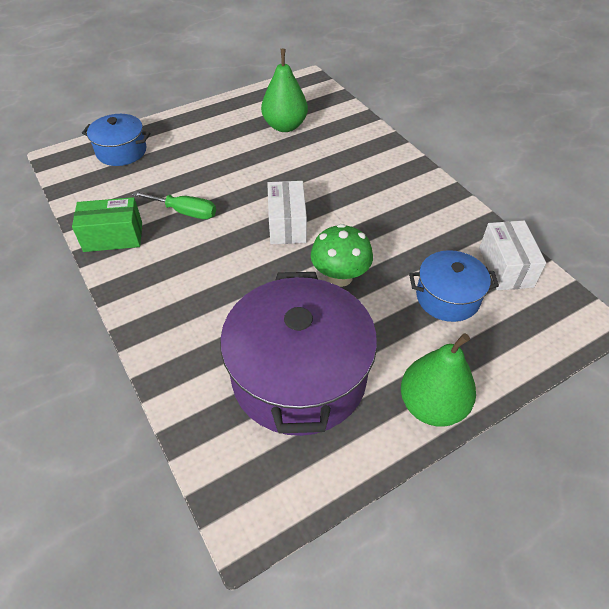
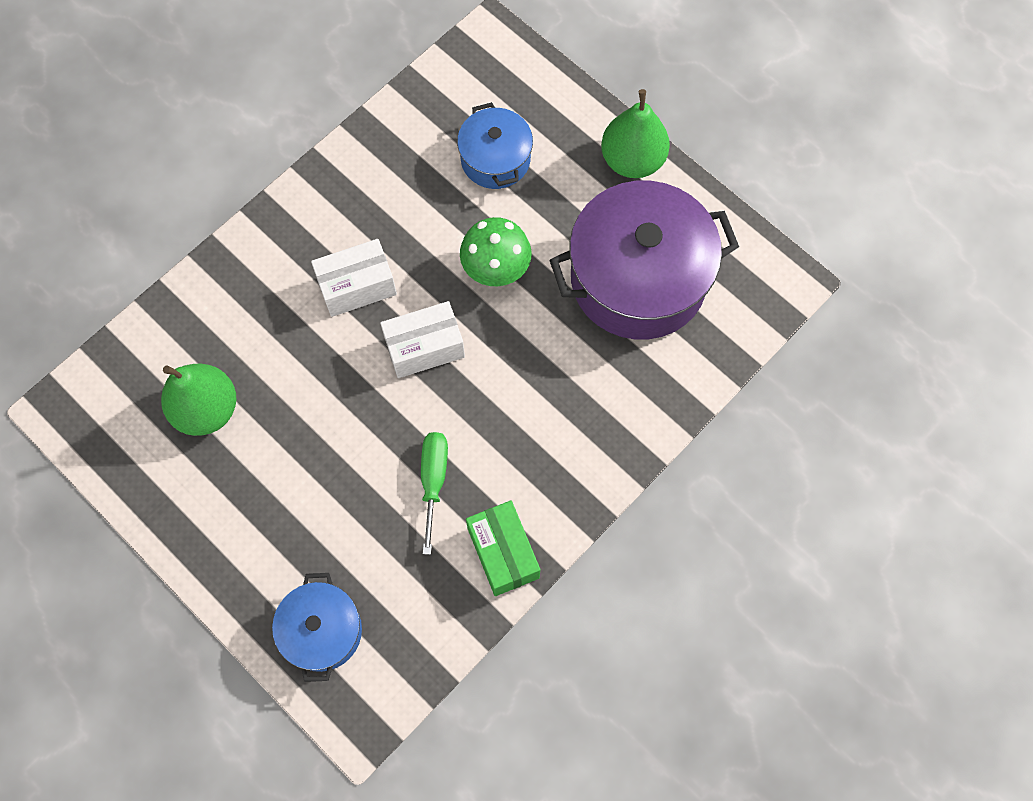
camera: 105 degrees left, 20 degrees up
(505, 267) = (434, 107): white box -> white box (357, 286)

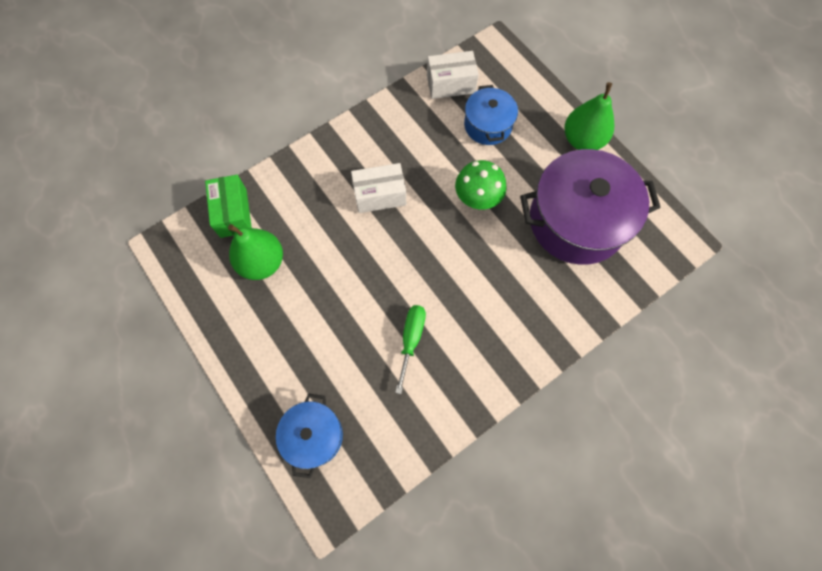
camera: 10 degrees right, 0 degrees up
(424, 348) = (419, 244): white box -> white box (450, 84)
(503, 553) = (453, 401): green box -> green box (233, 213)

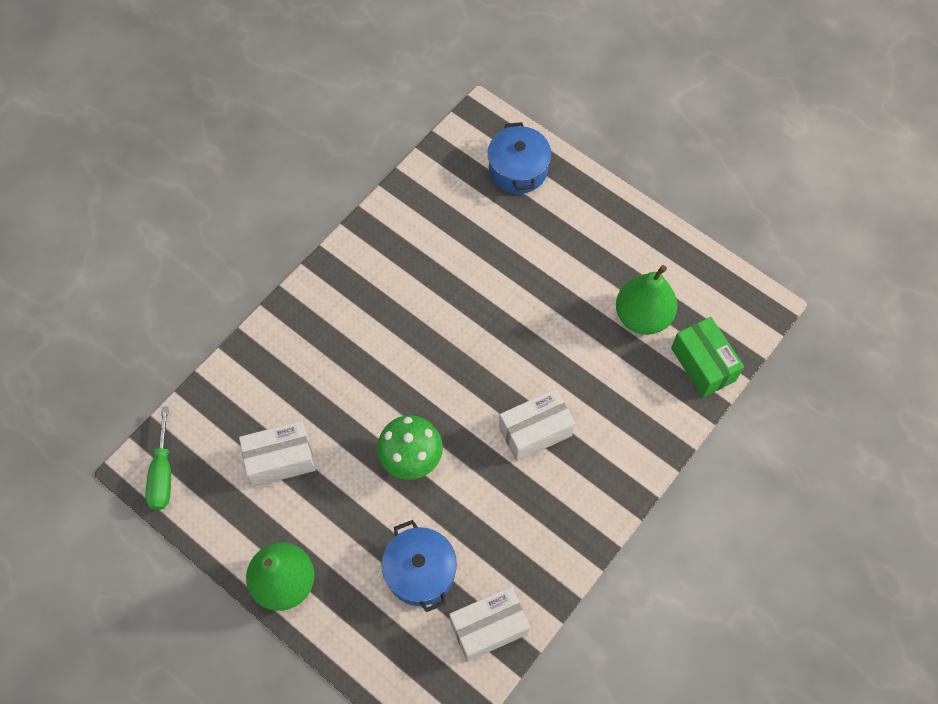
camera: 165 degrees right, 5 degrees down
(411, 339) = (448, 277): green screwdriver -> green screwdriver (162, 473)
(576, 221) = (280, 460): purple pot -> white box

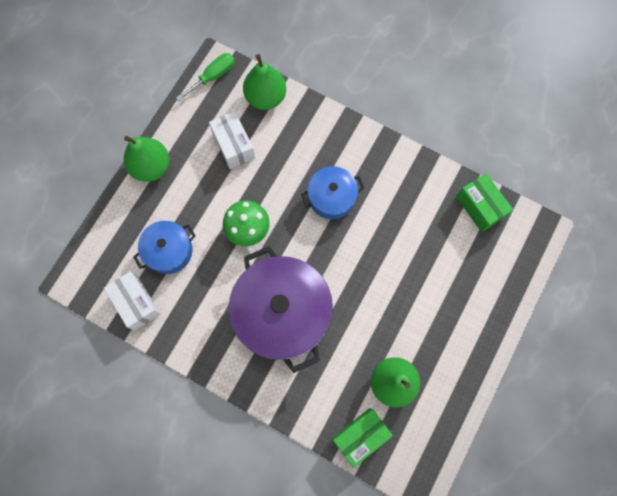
camera: 80 degrees right, 10 degrees up
(162, 473) = (213, 76): green screwdriver -> green screwdriver turned 150 degrees clockwise
(217, 405) = (266, 97): none -> green pear
(438, 176) = (480, 207): none -> green box
(518, 170) = (501, 266): blue pot -> blue pot (331, 197)
(535, 431) = (282, 313): white box -> purple pot

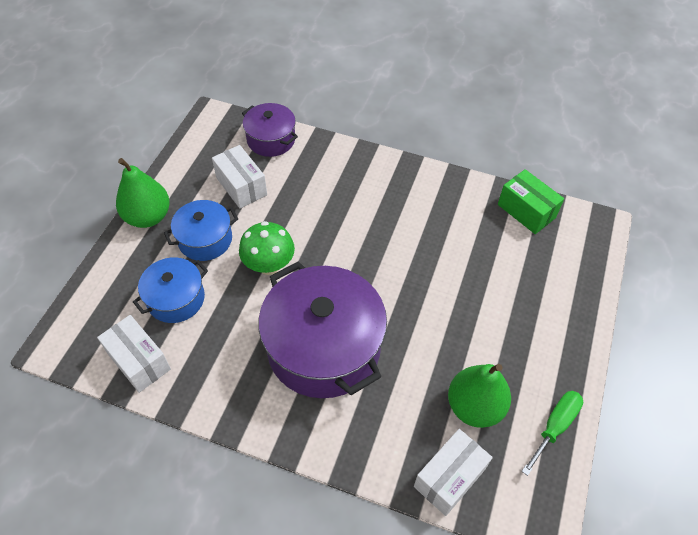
camera: 10 degrees left, 20 degrees down
(213, 76) = (211, 128): green screwdriver -> green screwdriver (555, 426)
(266, 97) = (271, 139): green pear -> purple pot
(331, 197) = (360, 222): blue pot -> blue pot (205, 239)
(360, 435) = (449, 477): green box -> white box

